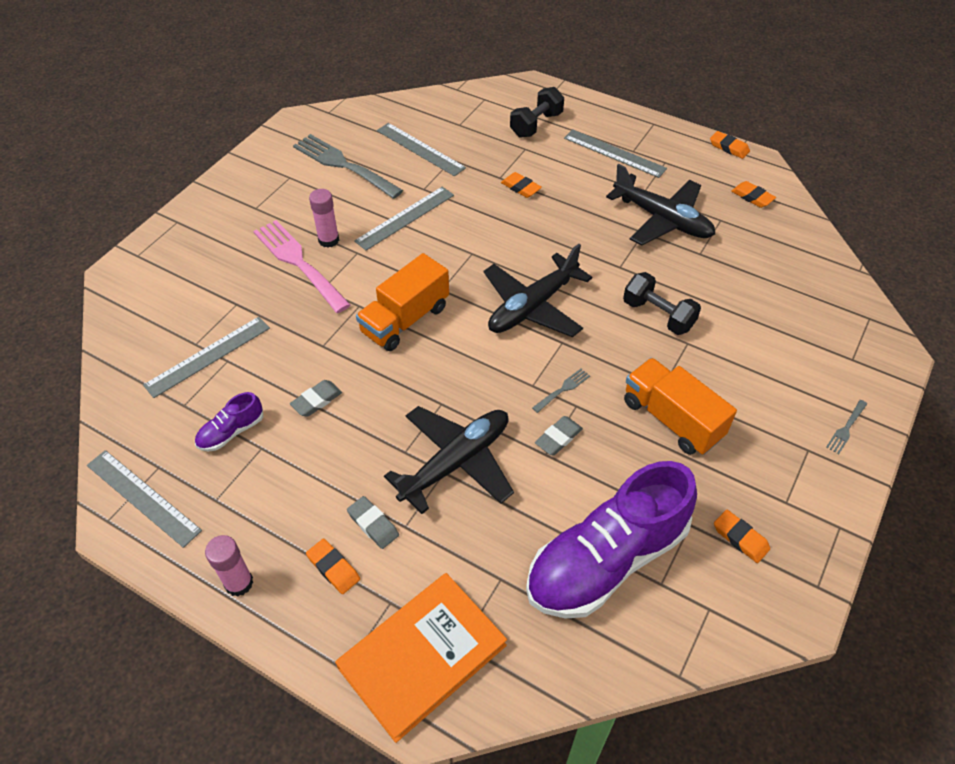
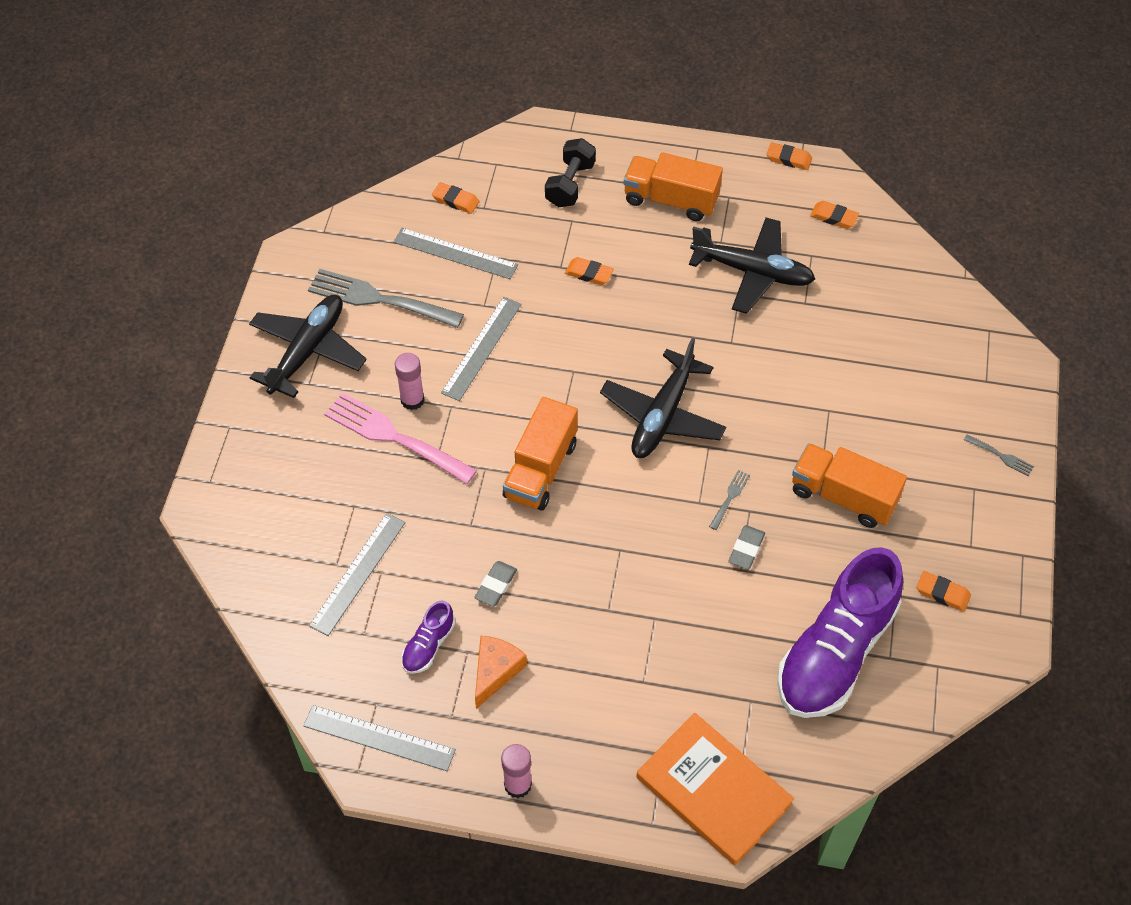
camera: 20 degrees left, 5 degrees up
(276, 473) = (495, 671): none -> orange cheese
(333, 568) = (597, 742): orange eraser -> orange eraser (455, 200)
(373, 524) = (613, 690): grey eraser -> none
(422, 656) = (713, 790): orange book -> orange book turned 75 degrees counterclockwise
(456, 462) = (661, 604): black plane -> black plane (308, 351)
(614, 153) = (670, 200): grey ruler -> orange truck
(658, 315) = (789, 388): black dumbbell -> none
(846, 428) = (1001, 456): grey fork -> grey fork turned 75 degrees counterclockwise

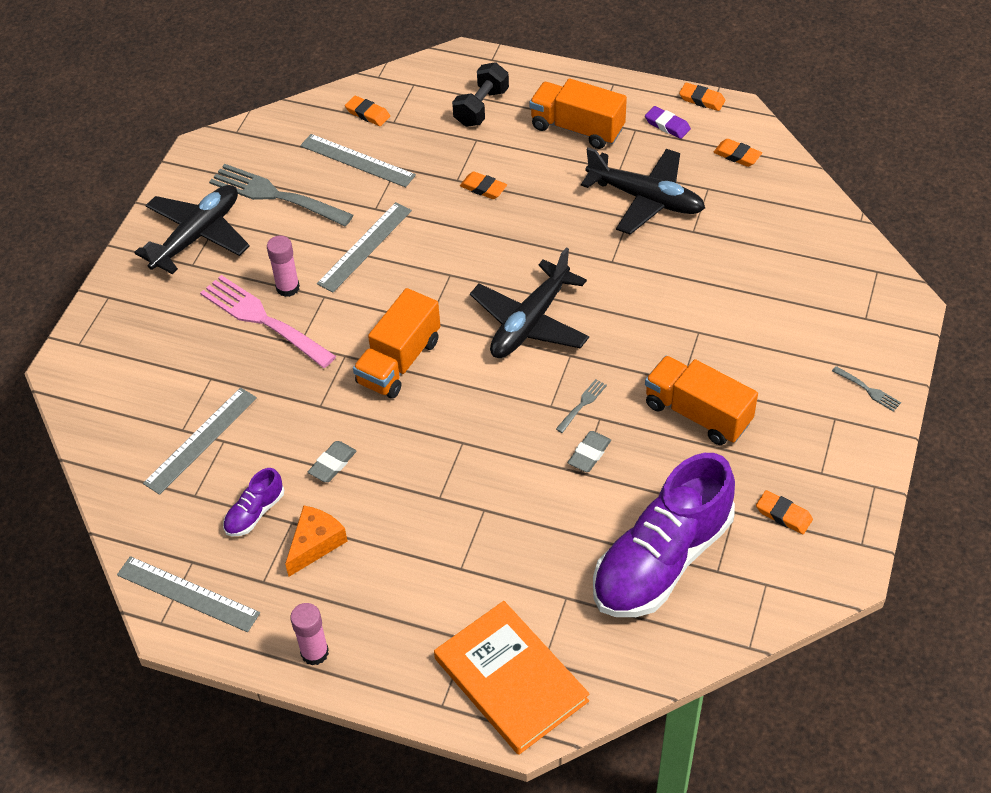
camera: 10 degrees right, 5 degrees down
(759, 189) = (667, 125): none -> purple eraser

